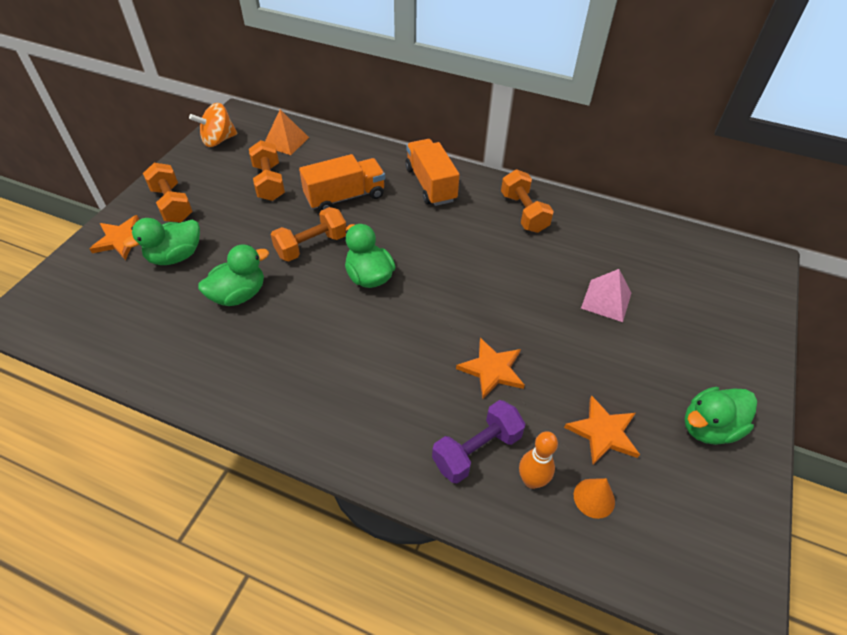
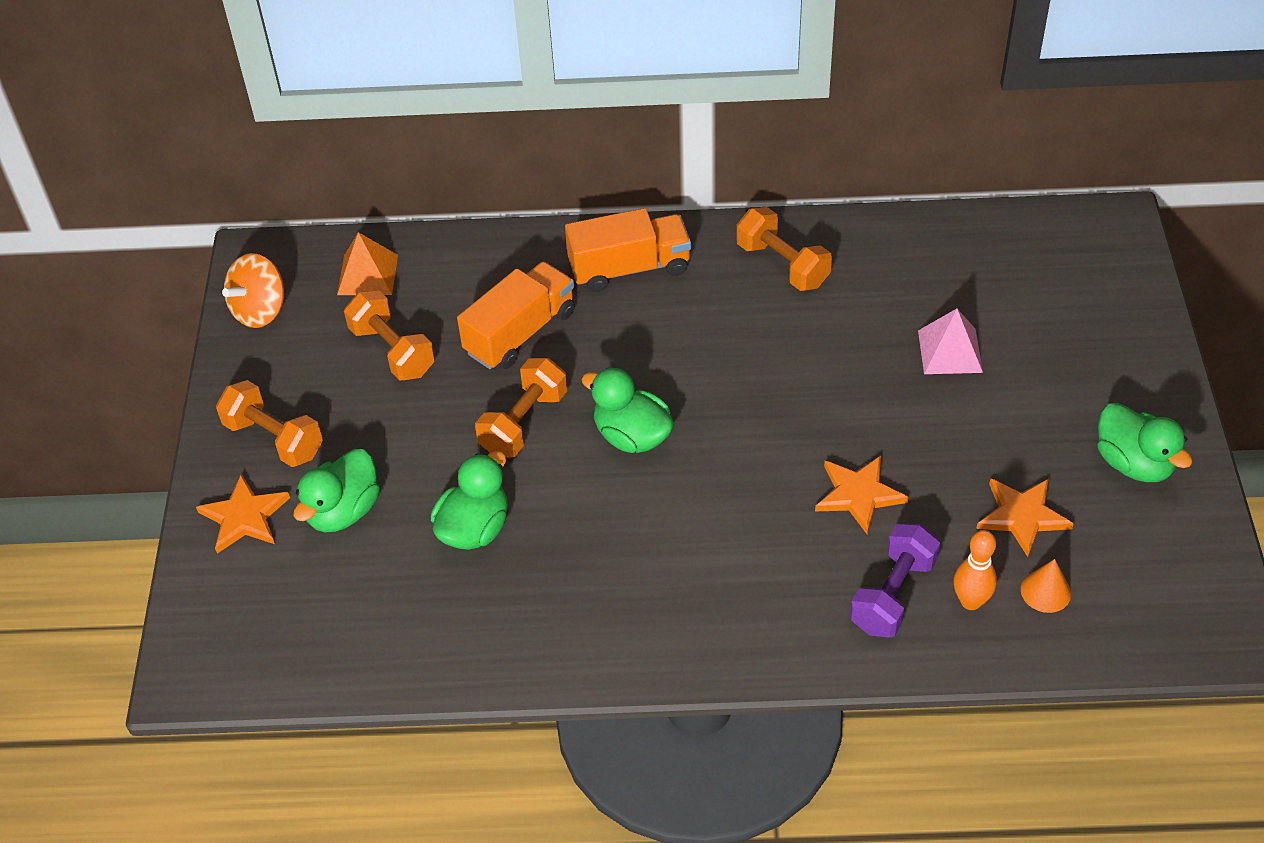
camera: 20 degrees left, 0 degrees up
(430, 184) = (629, 268): orange truck -> orange truck turned 120 degrees clockwise
(708, 427) = (1133, 463): green duck -> green duck turned 75 degrees counterclockwise

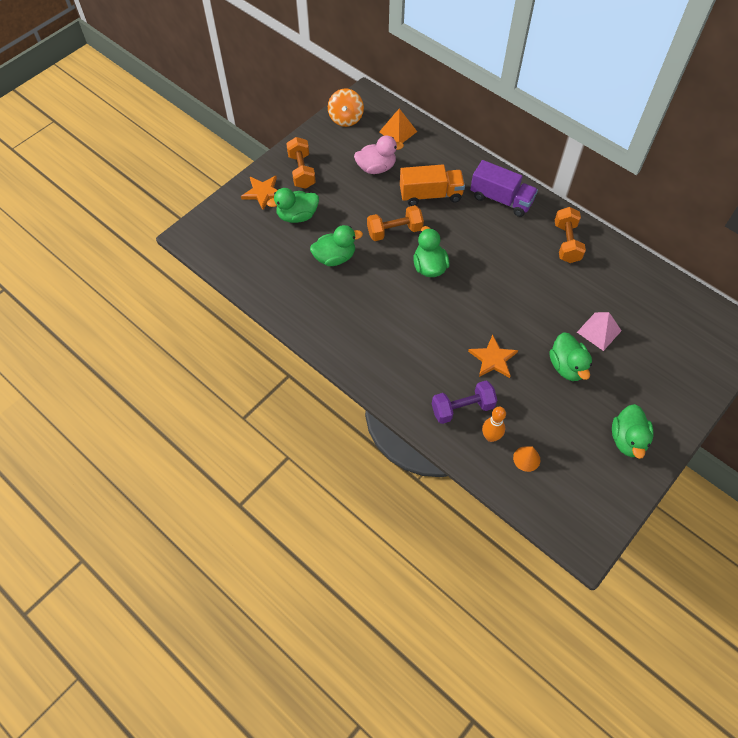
camera: 40 degrees right, 10 degrees up
(260, 310) = (346, 118): orange spinning top -> orange spinning top turned 75 degrees counterclockwise
(392, 351) = (376, 168): orange dumbbell -> pink duck
(629, 268) = (501, 199): orange truck -> purple truck
(962, 429) = (567, 366): none -> green duck
(1022, 516) = (552, 421): orange star -> none

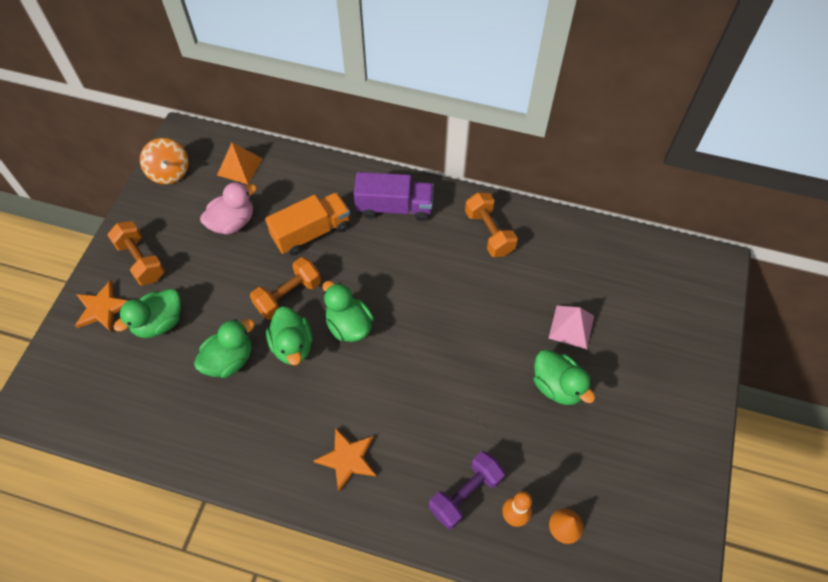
camera: 25 degrees left, 0 degrees up
(493, 359) = (472, 413): orange star -> orange star (347, 459)
(627, 440) = (661, 448): green duck -> green duck (292, 346)

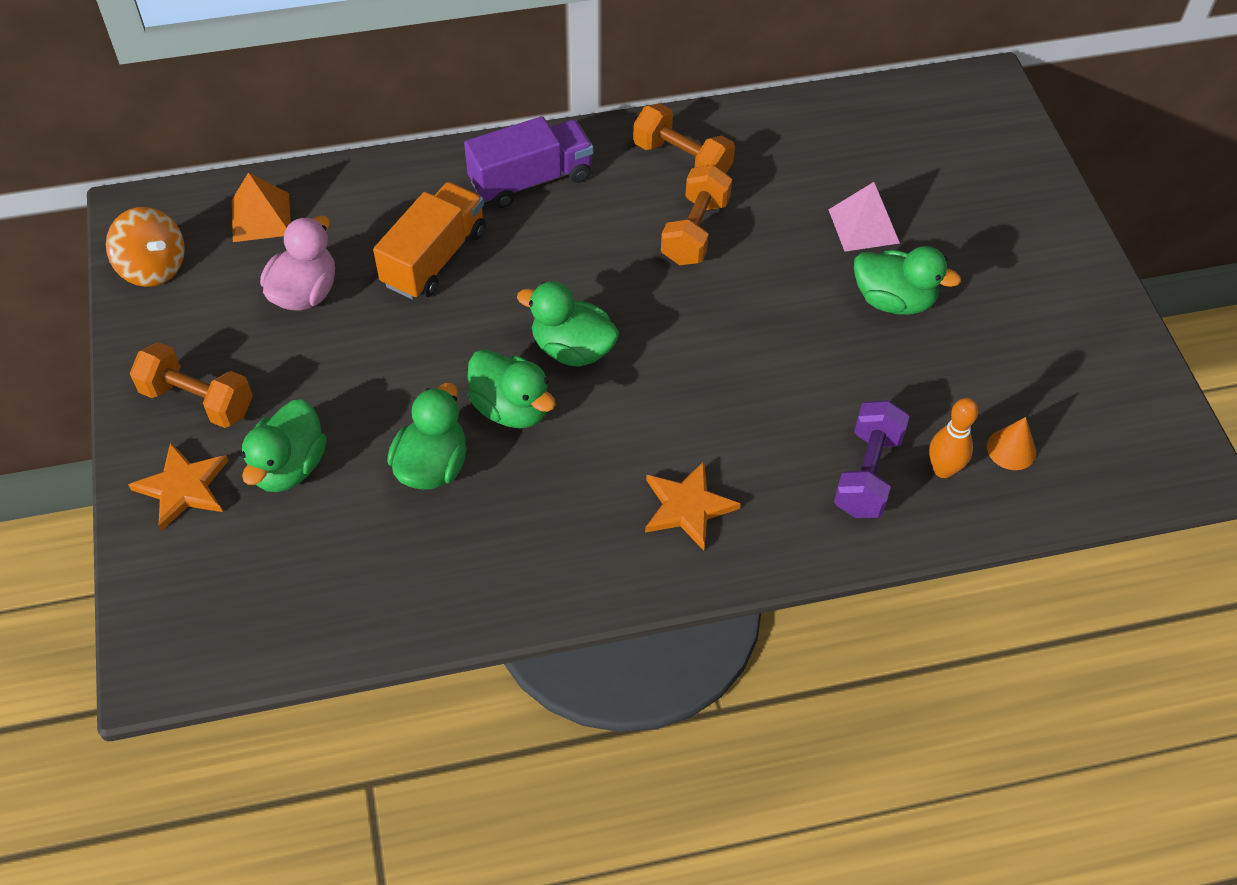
camera: 30 degrees left, 5 degrees down
(288, 295) = (459, 350): orange dumbbell -> orange dumbbell (695, 231)

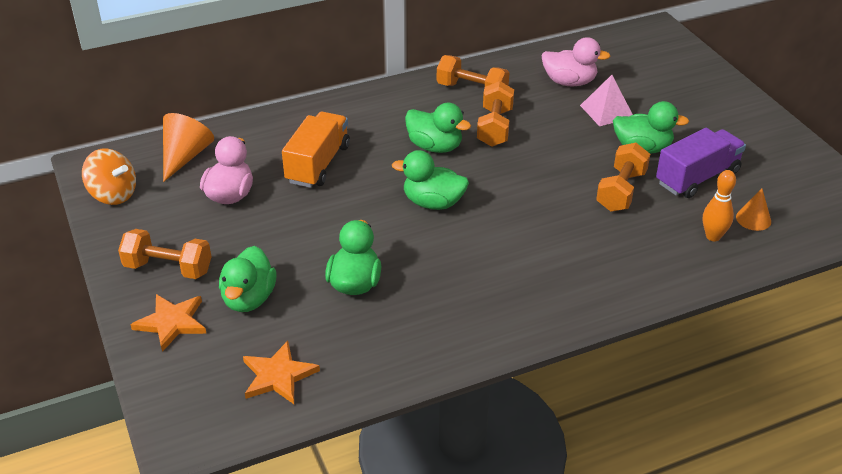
camera: 10 degrees left, 15 degrees down
(261, 217) = (185, 156): orange pyramid -> orange cone
(511, 408) = (401, 242): green duck -> green duck (435, 147)
(531, 180) = (372, 113): purple truck -> purple truck (697, 178)
(687, 507) = (546, 282): orange star -> orange star (278, 375)
(826, 165) = (569, 82): none -> pink duck
(839, 370) = (621, 191): none -> orange dumbbell
(867, 473) = (663, 246): purple dumbbell -> none

